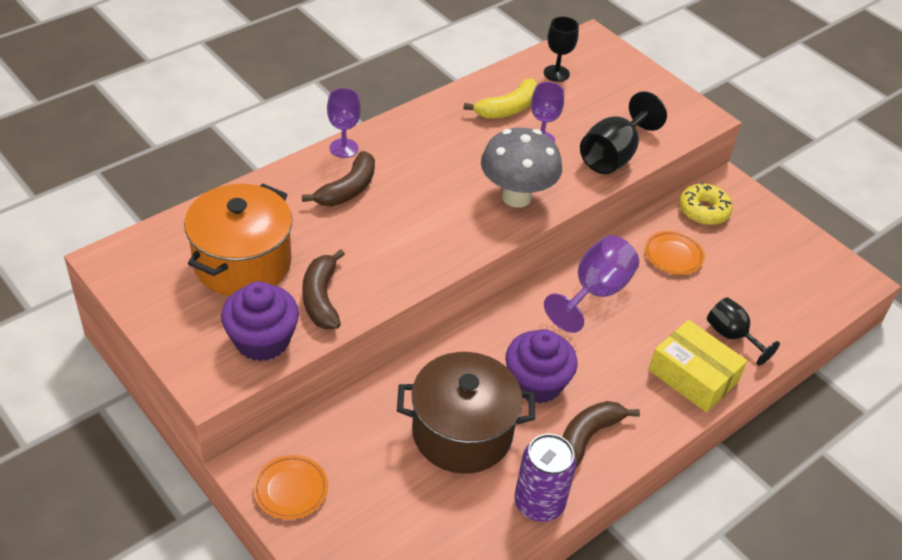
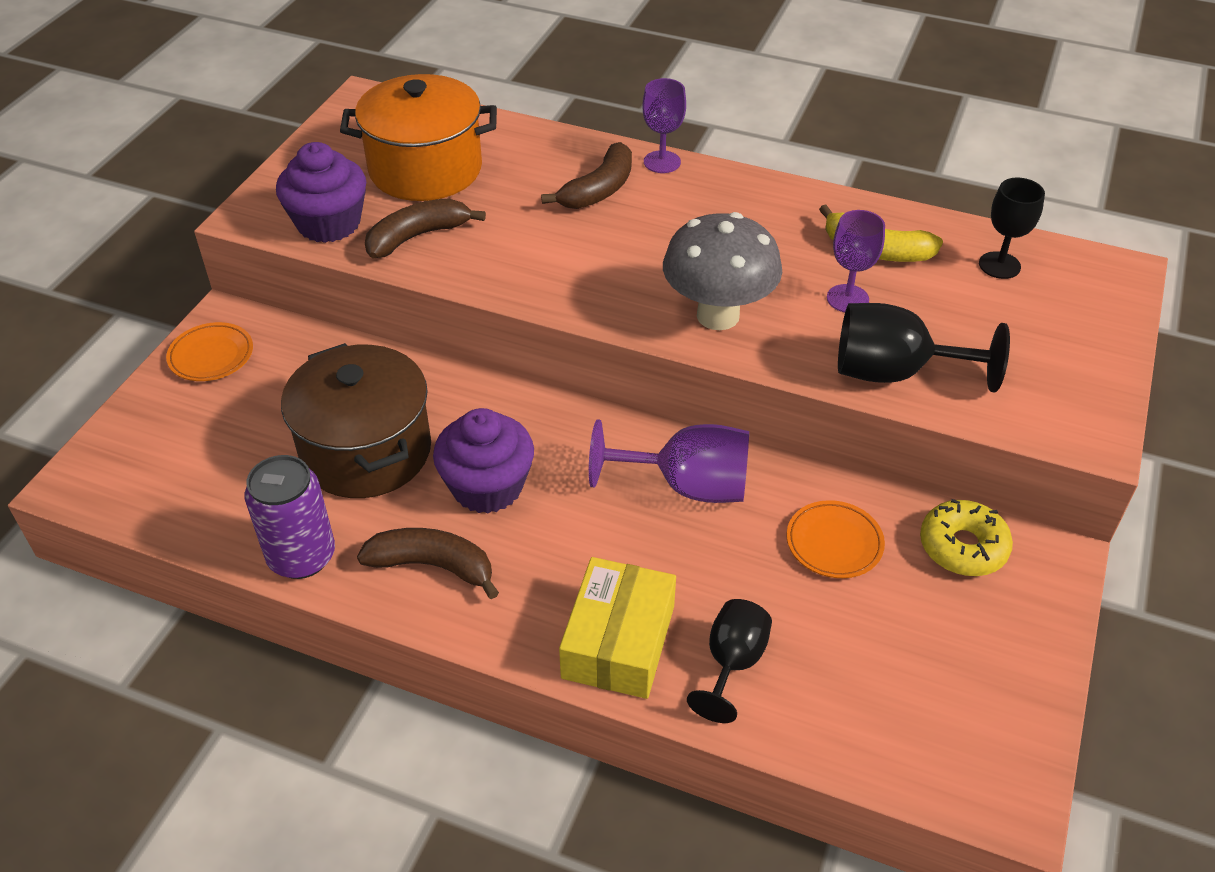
camera: 65 degrees right, 0 degrees up
(347, 189) = (599, 190): brown banana -> brown banana turned 60 degrees counterclockwise

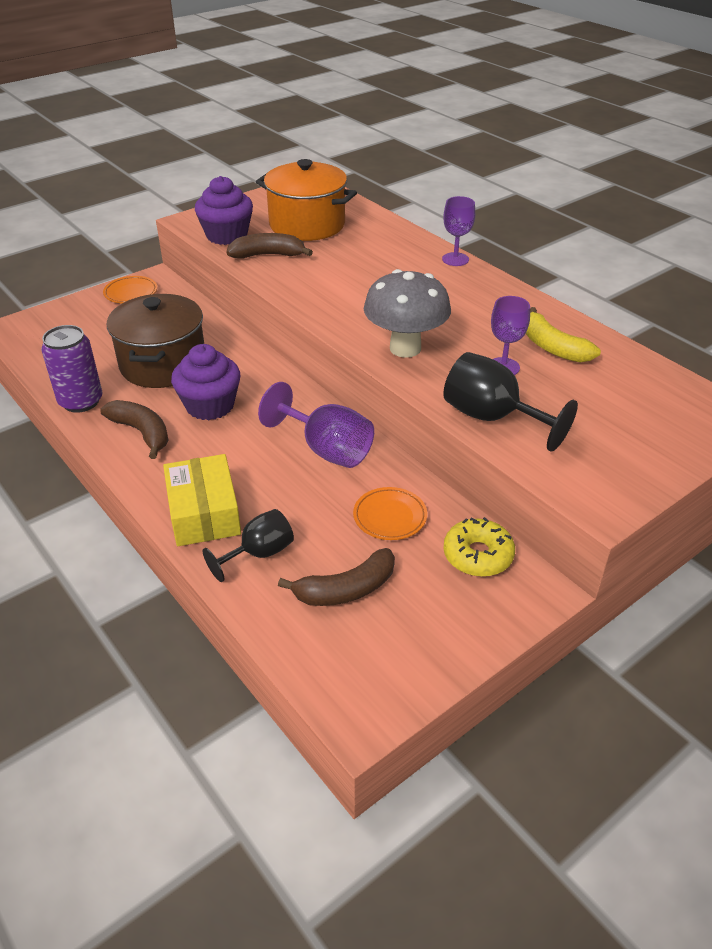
camera: 30 degrees right, 5 degrees down
(599, 190) = (399, 262): brown banana -> brown banana (346, 589)
(618, 641) = (204, 513): yellow box -> yellow box turned 60 degrees counterclockwise
(999, 265) = (638, 383): black goblet -> none

